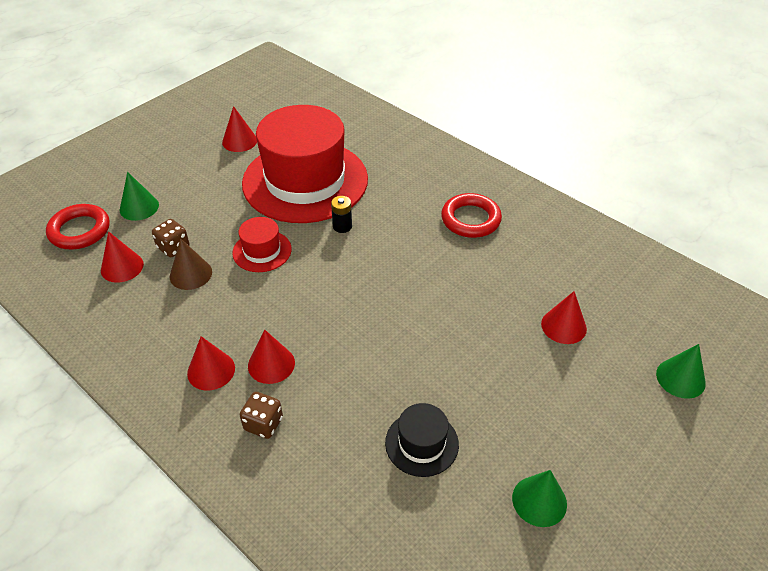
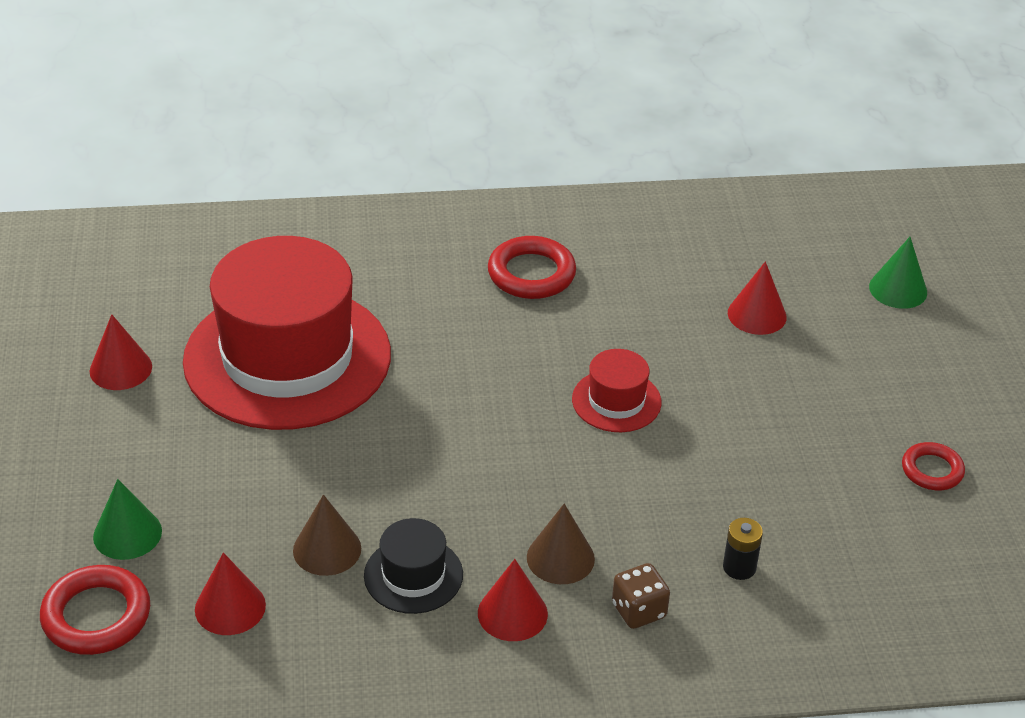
camera: 50 degrees left, 5 degrees down
(173, 247) = (256, 540): brown dice -> none
(262, 251) = (366, 465): red hat -> red hat (616, 401)
(271, 364) = (560, 558): red cone -> brown cone
(342, 226) = (412, 375): black battery -> black battery (739, 567)
(421, 443) = (790, 506): black hat -> black hat (413, 575)
(539, 501) = (932, 470): green cone -> red ring

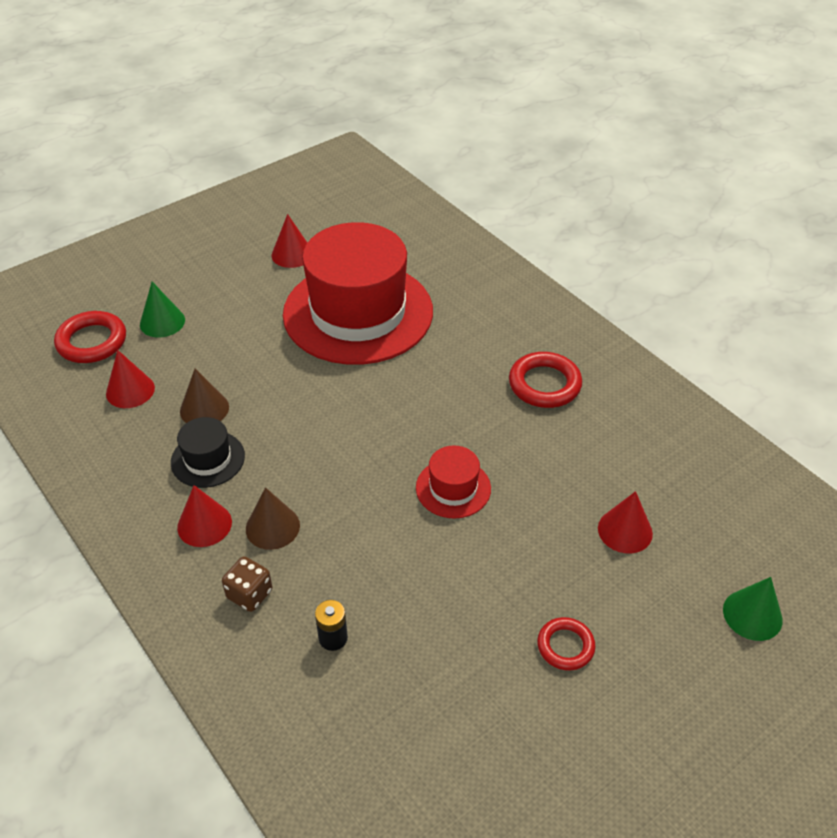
camera: 60 degrees right, 5 degrees up
(932, 470) = (542, 732): red ring -> red ring (565, 646)

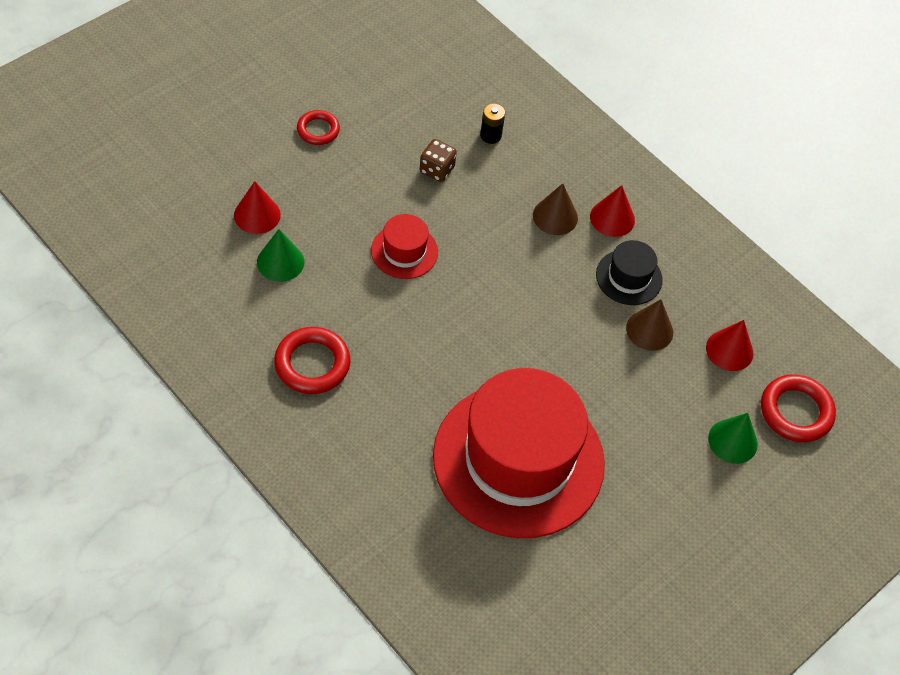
camera: 170 degrees right, 10 degrees up
(249, 594) = (560, 165): brown dice -> brown dice (437, 170)
(292, 254) = (615, 557): red cone -> none
(752, 614) = (169, 151): green cone -> green cone (280, 262)

